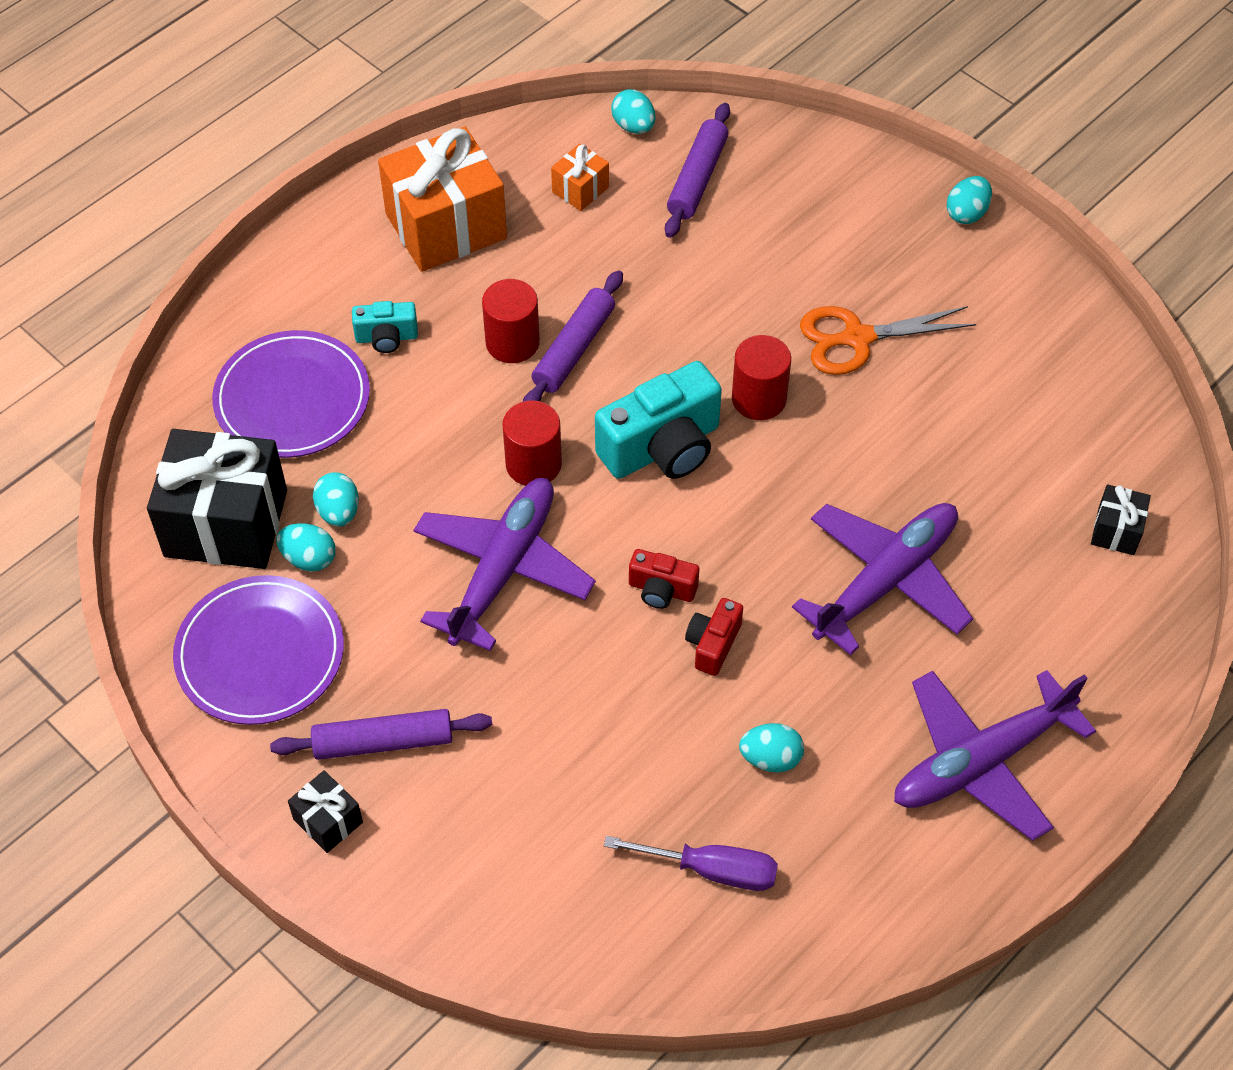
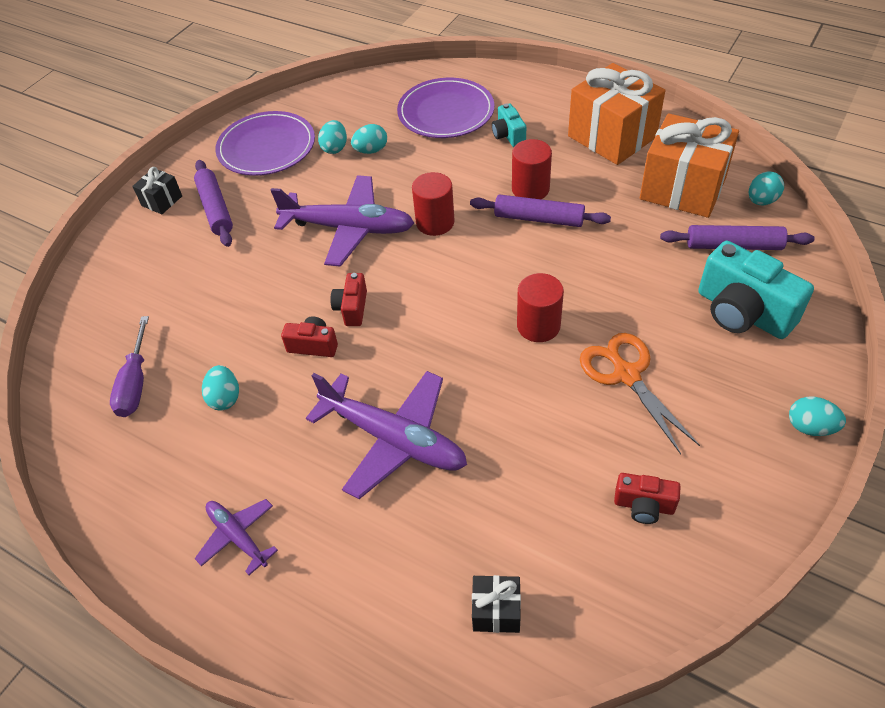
camera: 80 degrees right, 5 degrees down
(226, 523) = (350, 112): black gift -> none
(580, 189) = (682, 188): orange gift -> orange gift, size x2.19
(662, 447) = (472, 282): turquoise camera -> turquoise camera (742, 312)
(981, 761) = (238, 537): purple plane -> purple plane, size x0.53
(1025, 376) = (644, 506): none -> red camera

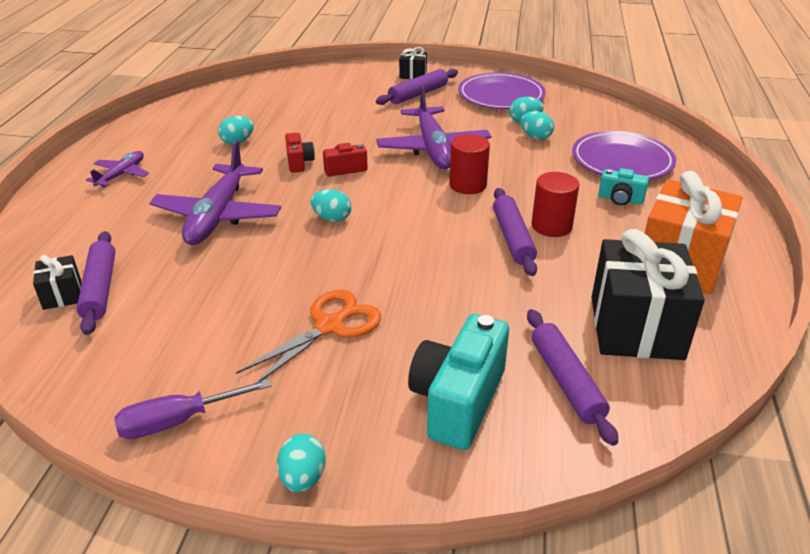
camera: 65 degrees right, 15 degrees down
(135, 383) = (240, 110): purple screwdriver -> purple screwdriver (178, 421)
(498, 570) = (100, 289): none -> purple rolling pin
(508, 135) = (620, 199): turquoise camera -> turquoise camera turned 120 degrees counterclockwise
(538, 326) = (369, 263): red cylinder -> none
(644, 506) = (173, 360): red camera -> none
(682, 188) = (636, 327): orange gift -> black gift
(761, 201) = (668, 398): turquoise egg -> turquoise egg (332, 218)

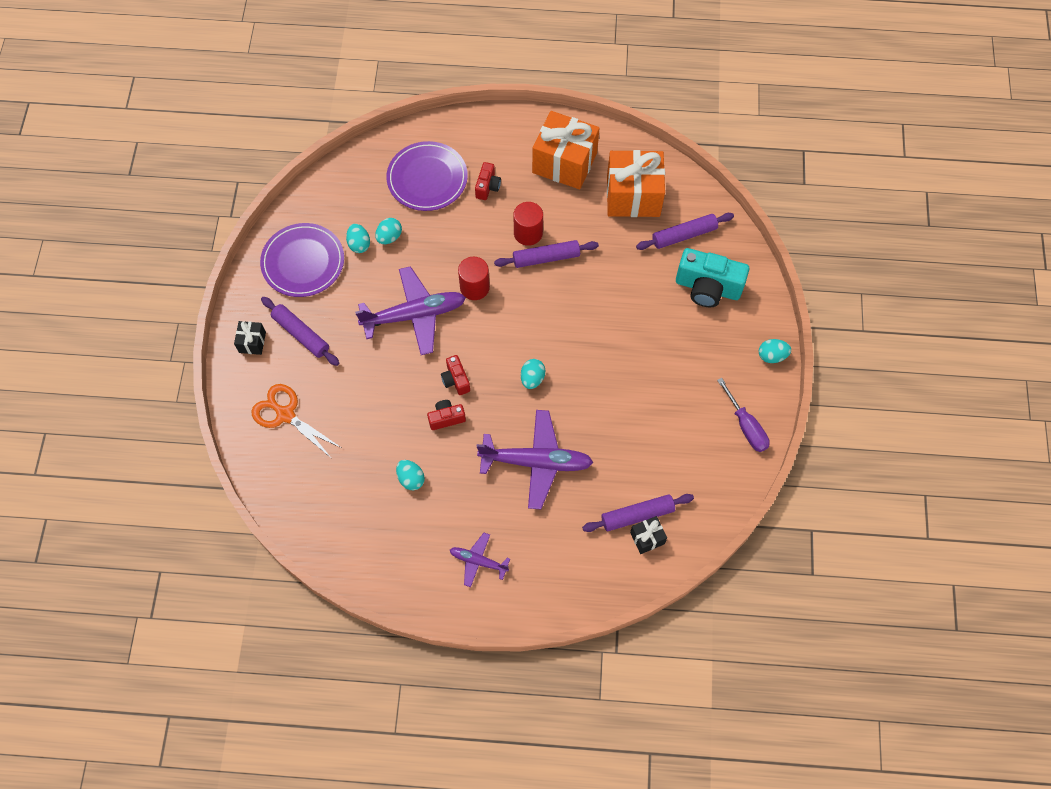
camera: 95 degrees left, 30 degrees up
(330, 326) = (655, 361): orange scissors -> orange scissors (285, 414)
(620, 199) = (487, 187): turquoise camera -> red camera
(636, 327) = (633, 196): black gift -> orange gift

